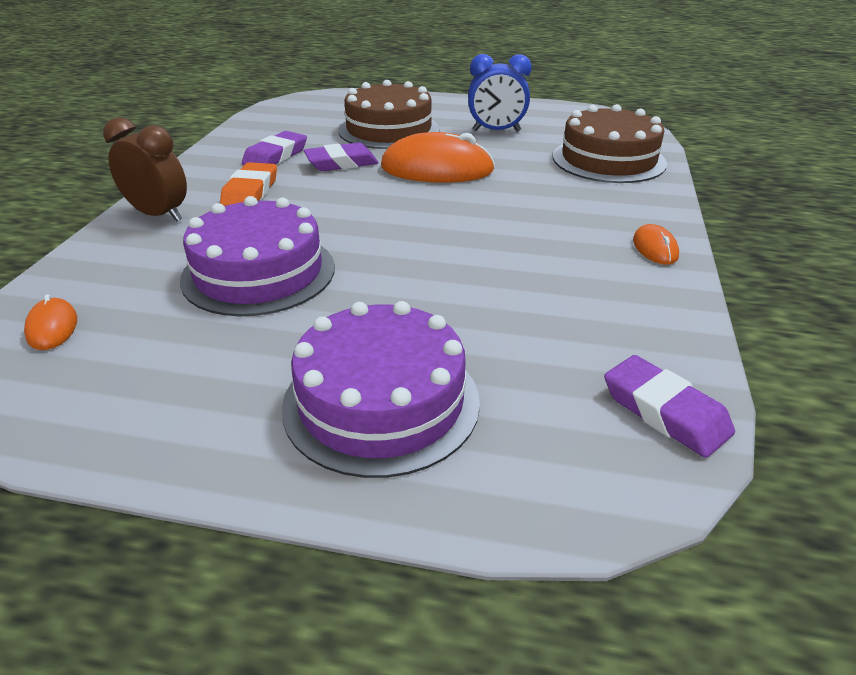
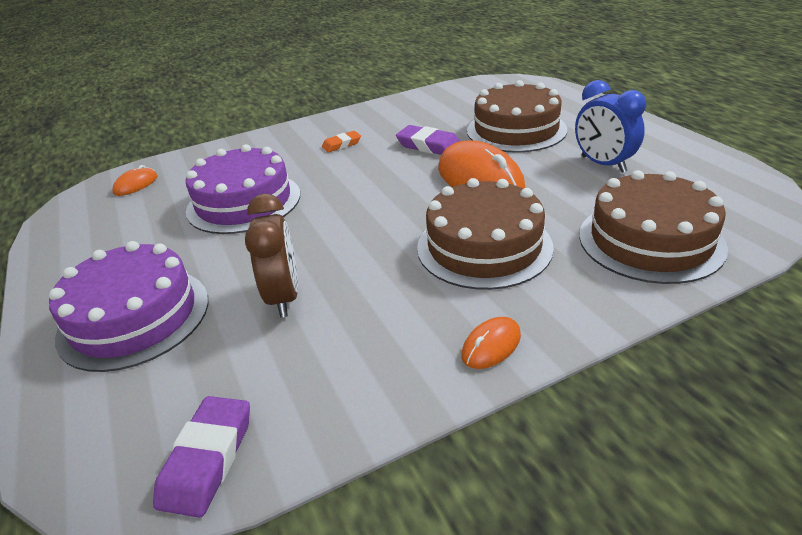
camera: 55 degrees right, 0 degrees up
(159, 215) = (277, 140): brown clock -> brown clock (284, 297)
(250, 191) = (341, 144): orange eraser -> orange eraser, size x0.63
(275, 156) = (403, 123): purple eraser -> none
(534, 204) = (484, 246): none -> brown cake

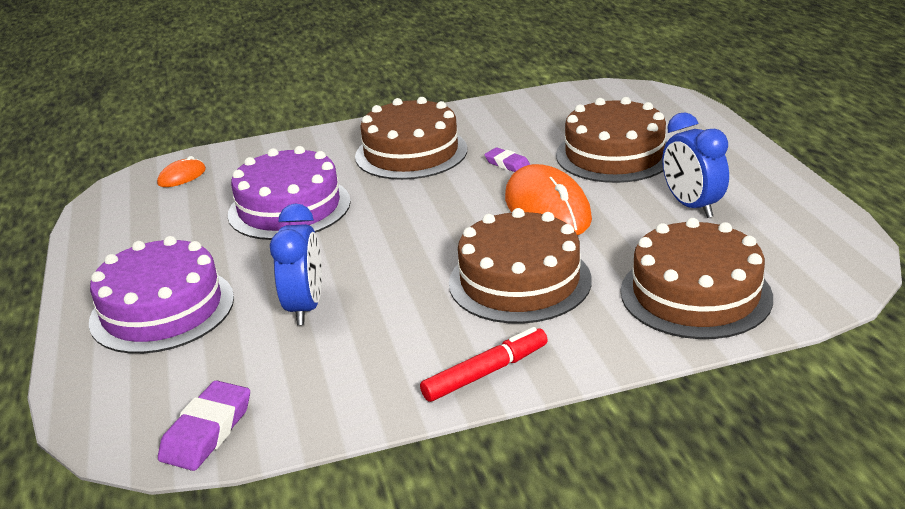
camera: 10 degrees right, 5 degrees down
(284, 297) = (305, 307): brown clock -> blue clock
(341, 144) = (411, 153): orange eraser -> brown cake
(429, 146) = (507, 164): purple eraser -> purple eraser, size x0.63
(491, 345) = (486, 373): orange mouse -> red marker

